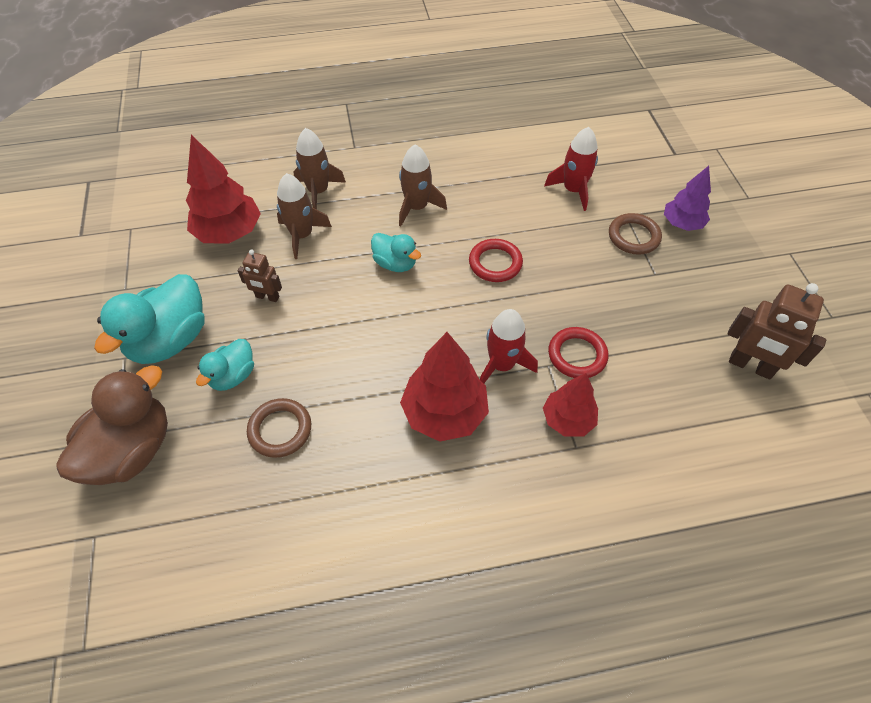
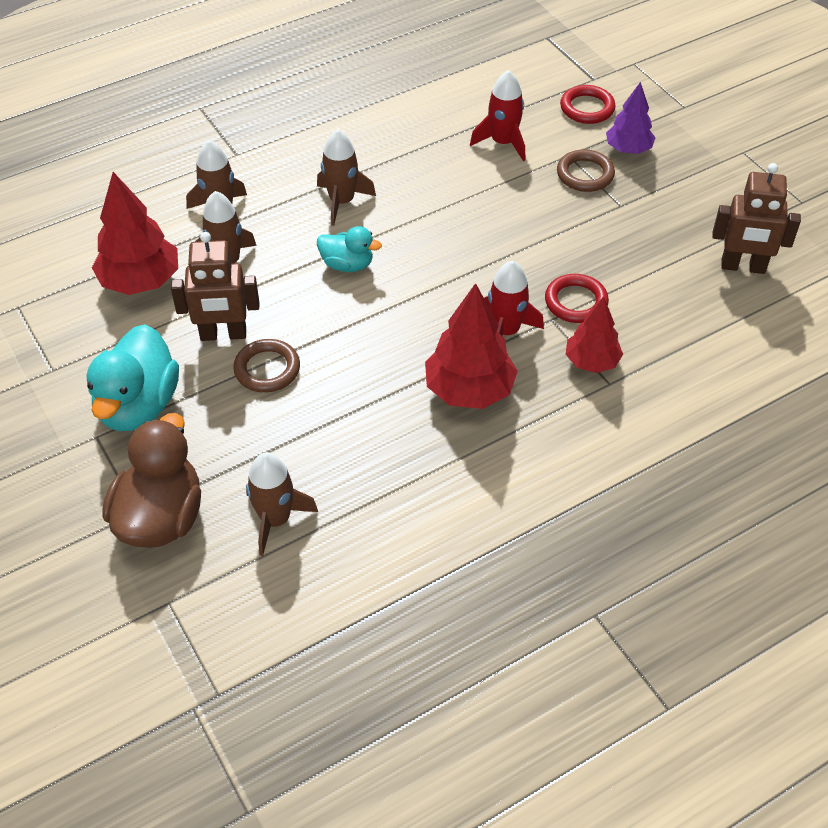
camera: 20 degrees left, 5 degrees down
(221, 486) = (275, 520): none -> brown rocket
(233, 376) = (229, 419): turquoise duck -> none
(267, 297) = (223, 334): brown robot -> brown robot, size x1.73
(280, 430) = (309, 453): brown ring -> brown ring (267, 369)
(495, 263) = (454, 237): red ring -> red ring (587, 108)

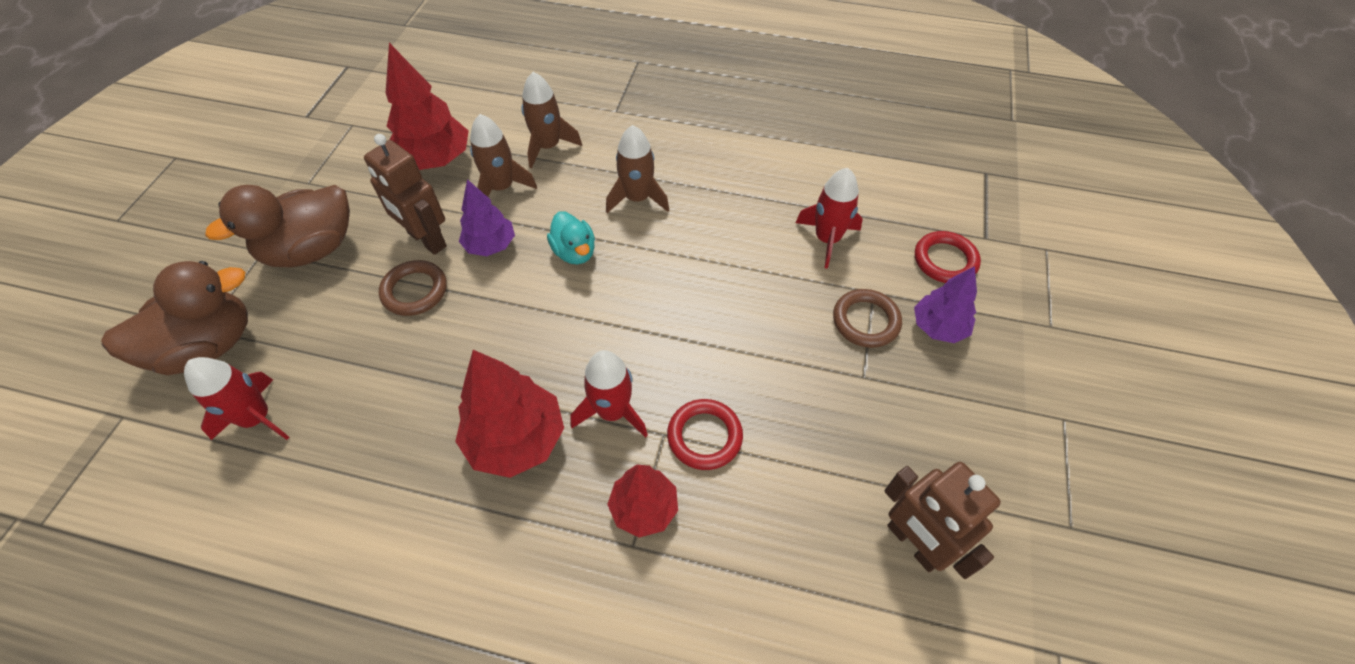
camera: 45 degrees right, 5 degrees up
(138, 405) = (312, 249): turquoise duck -> brown duck
(275, 520) = (257, 418): brown rocket -> red rocket
(279, 303) = (490, 245): none -> purple tree

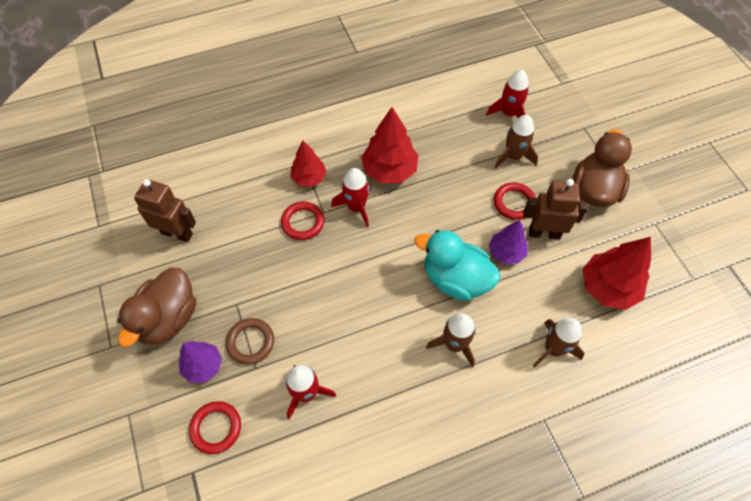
camera: 145 degrees right, 5 degrees up
(208, 346) = (571, 123): brown duck -> brown duck (168, 318)
(415, 291) = (514, 203): brown ring -> red ring
(501, 187) = (545, 295): brown rocket -> brown rocket (513, 156)
(574, 252) = (455, 279): turquoise duck -> turquoise duck, size x1.78

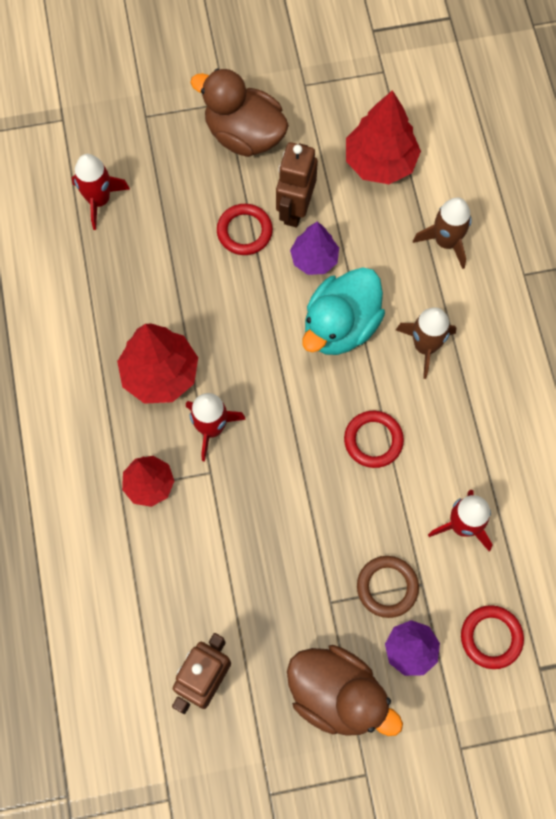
camera: 80 degrees left, 10 degrees up
(303, 222) = (222, 502): red ring -> red ring (373, 440)
(513, 156) = (172, 213): brown rocket -> none

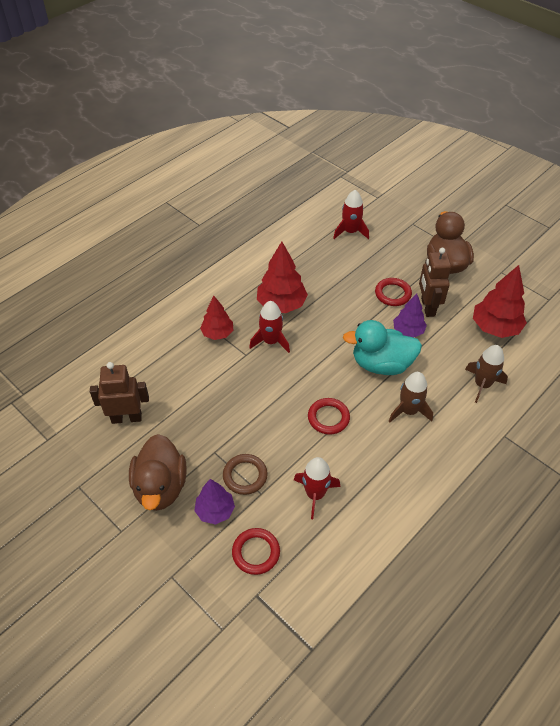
camera: 55 degrees right, 20 degrees down
(295, 209) = (427, 307): brown robot -> brown robot turned 75 degrees counterclockwise

